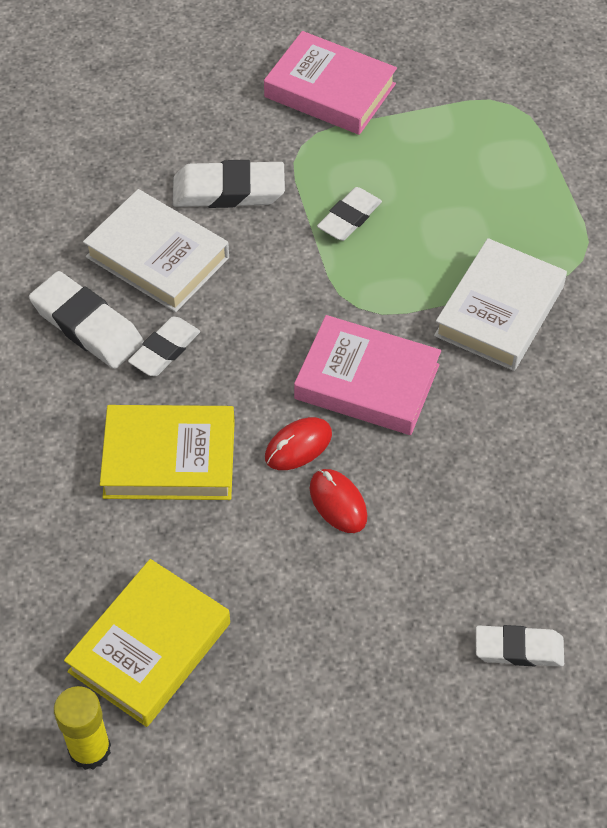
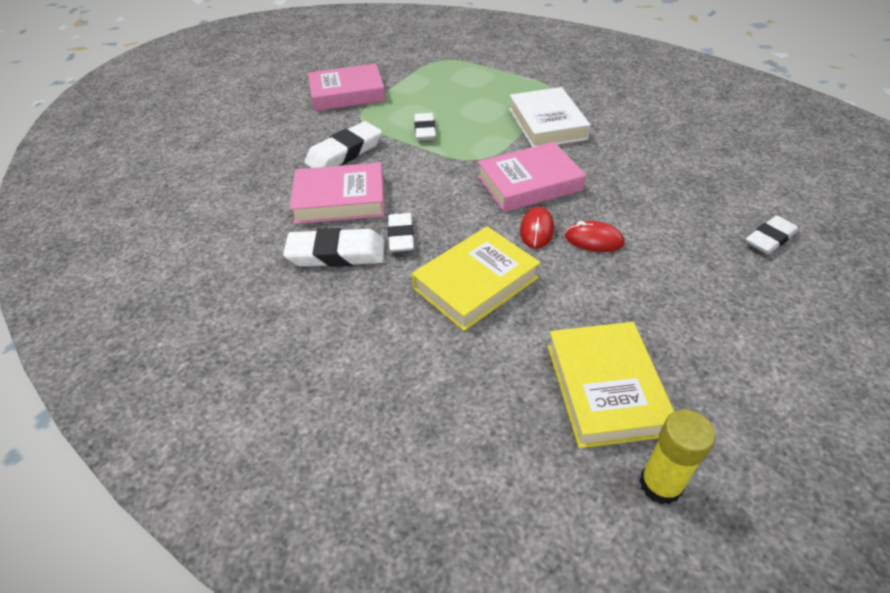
camera: 40 degrees left, 10 degrees down
(158, 257) = (340, 199): white book -> pink book

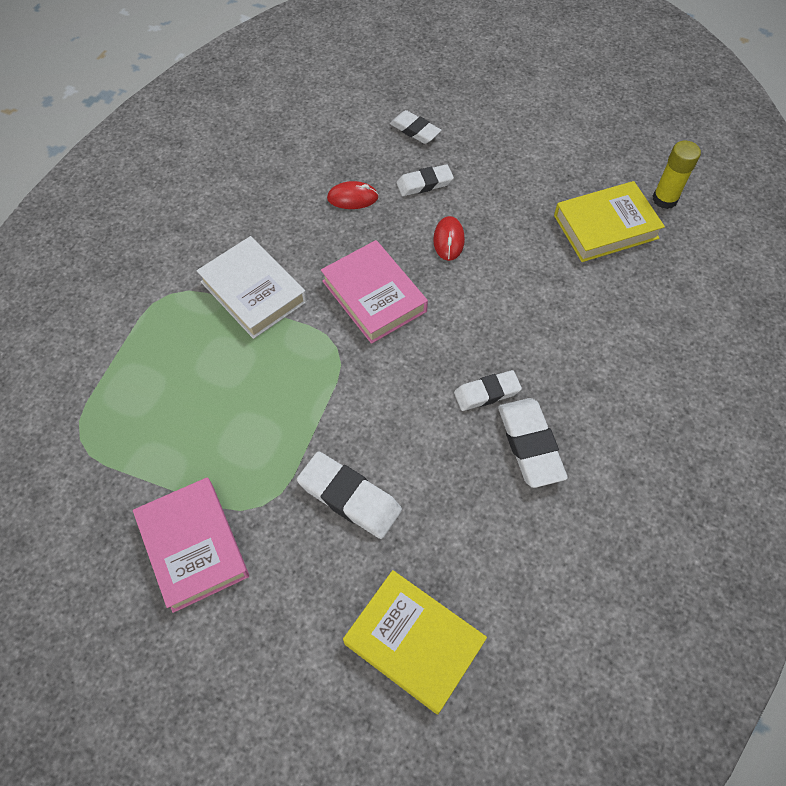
camera: 105 degrees left, 15 degrees up
(340, 199) = (443, 471): pink book -> none
(425, 130) = (283, 416): white eraser -> white eraser (424, 183)
(475, 283) = (530, 319): yellow book -> yellow book (414, 643)
(537, 230) = (446, 282): red mouse -> red mouse (352, 198)
(547, 124) = (253, 291): white book -> white book turned 75 degrees clockwise

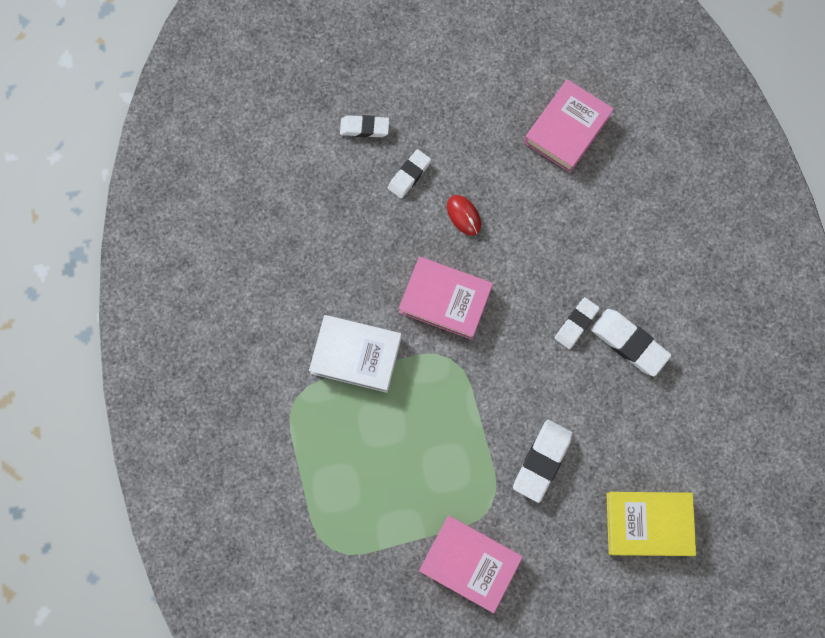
camera: 35 degrees left, 15 degrees up
(349, 497) = (542, 461): white eraser -> white eraser turned 60 degrees counterclockwise
(352, 198) = (365, 224): red mouse -> none
(605, 226) = (567, 129): yellow book -> pink book
(664, 199) = (593, 75): yellow glue stick -> none

